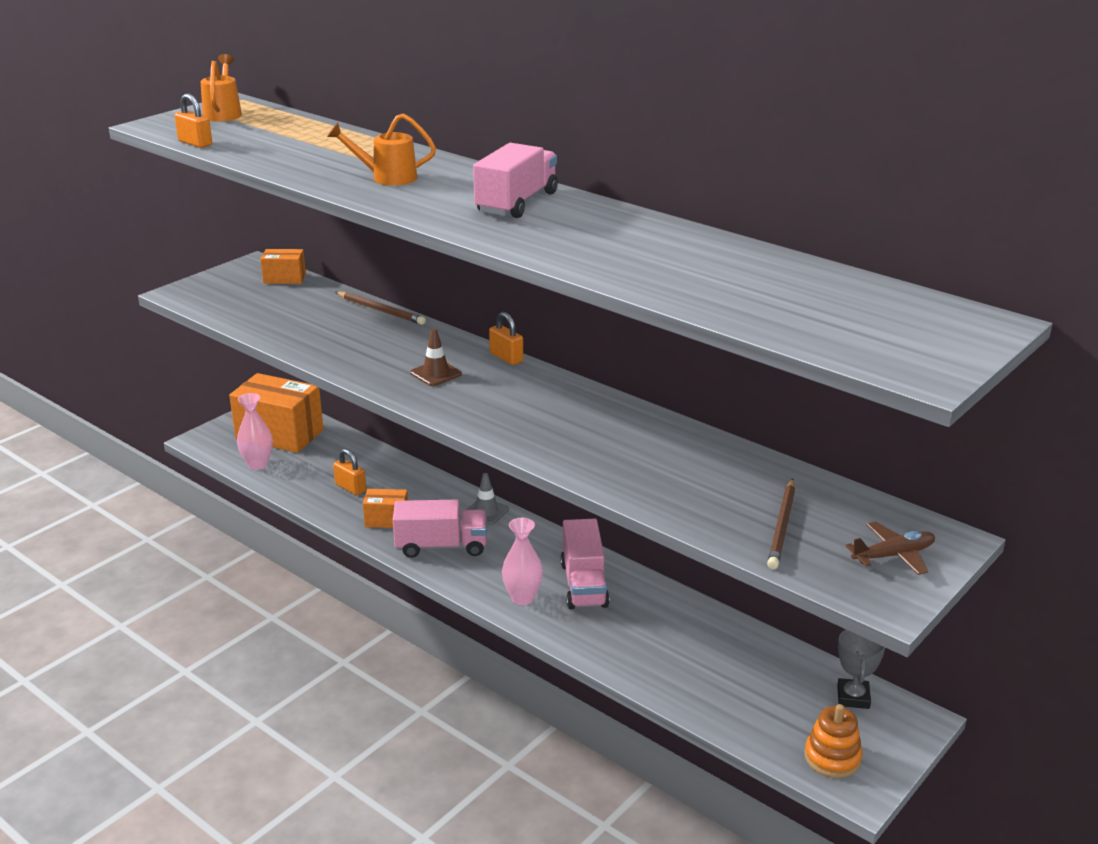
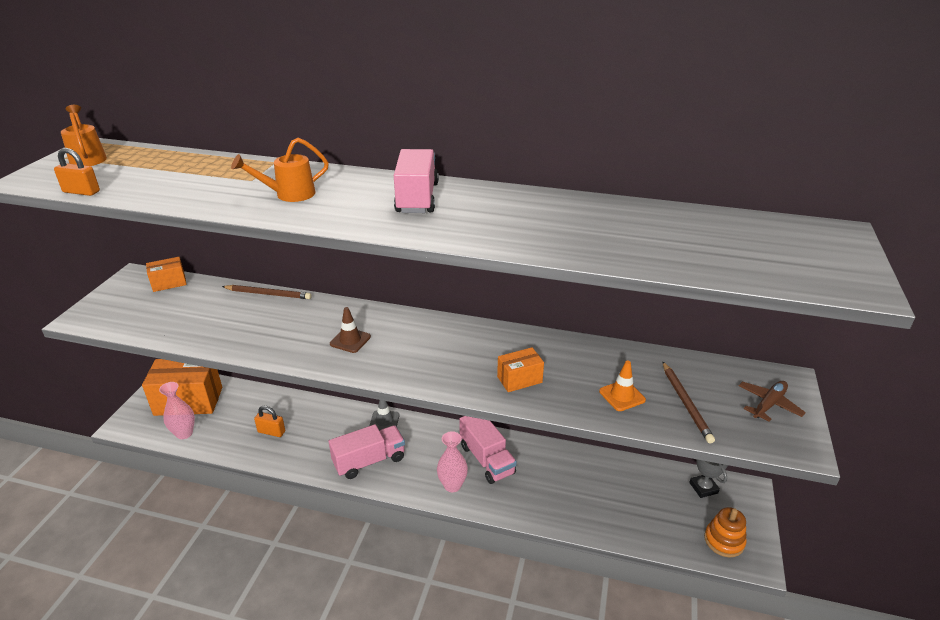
camera: 25 degrees left, 5 degrees up
(387, 520) = (315, 451): orange box -> orange box (519, 379)
(506, 357) = (393, 312): orange padlock -> none
(707, 499) = (622, 396): none -> orange traffic cone

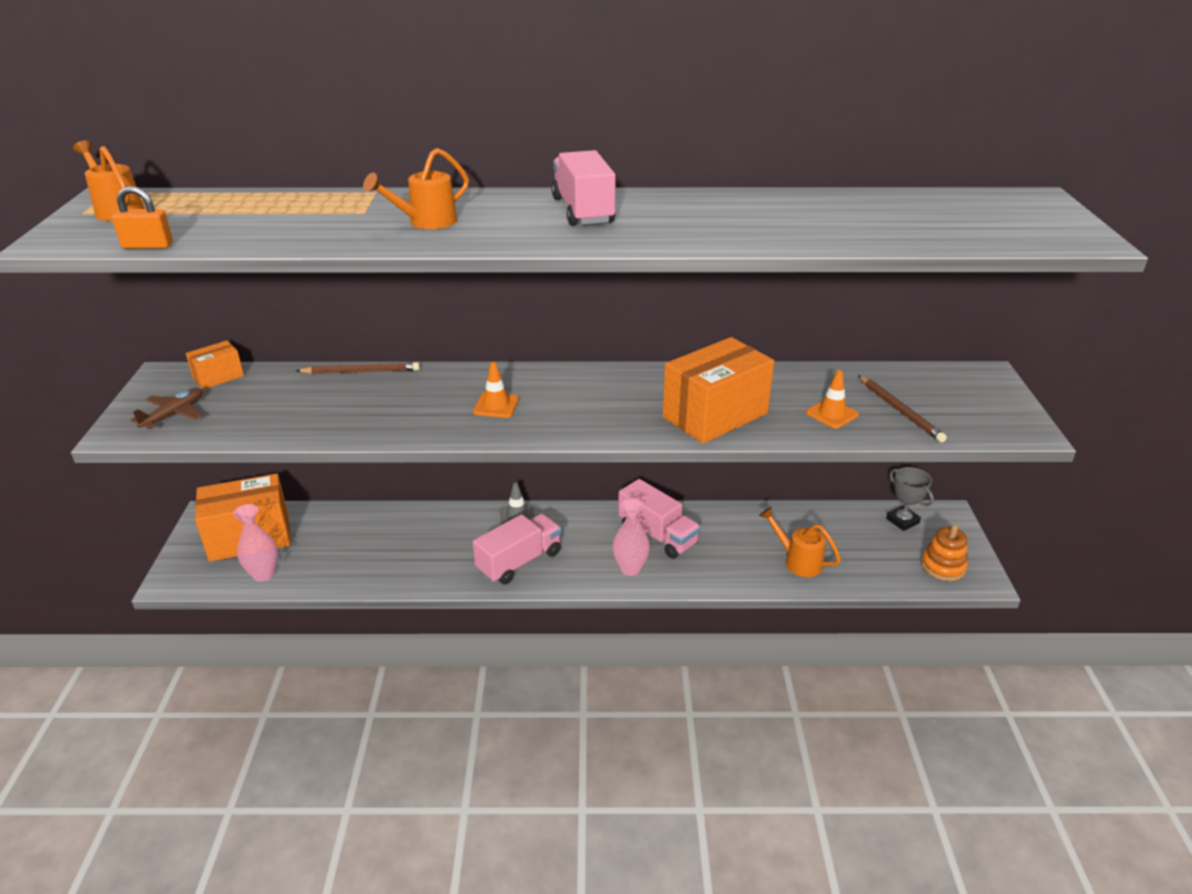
camera: 15 degrees left, 0 degrees up
(271, 432) = (379, 552): orange padlock -> none
(350, 340) = (496, 405): brown traffic cone -> orange traffic cone
(519, 379) = (715, 415): orange box -> orange box, size x2.00
(594, 508) = (798, 561): none -> orange watering can
(768, 404) = (981, 399): brown plane -> brown plane (174, 414)

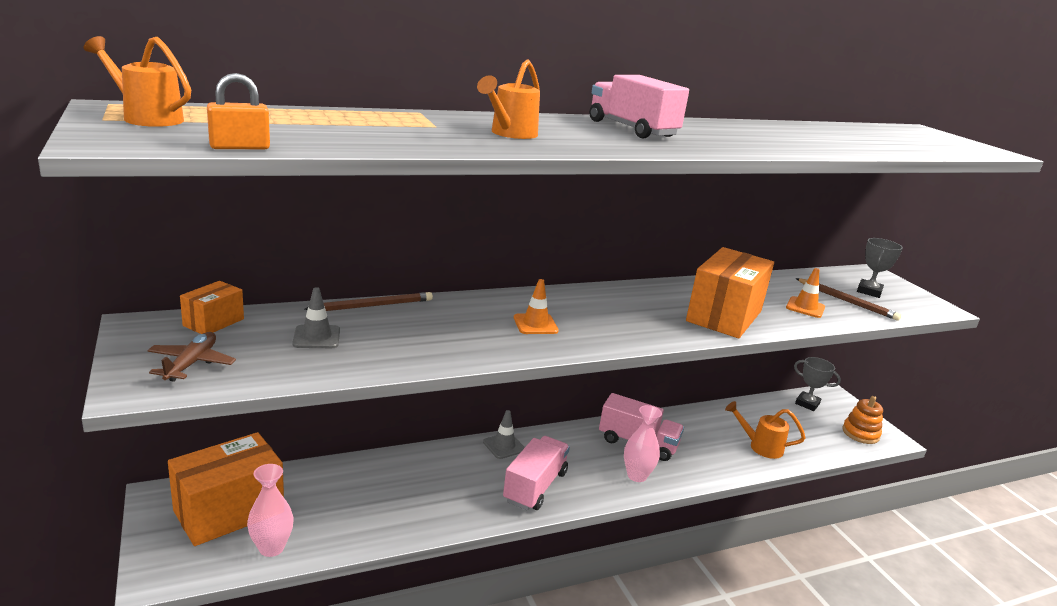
camera: 25 degrees left, 10 degrees down
(287, 399) = (316, 337): none -> grey traffic cone
(949, 400) = (869, 291): none -> grey trophy

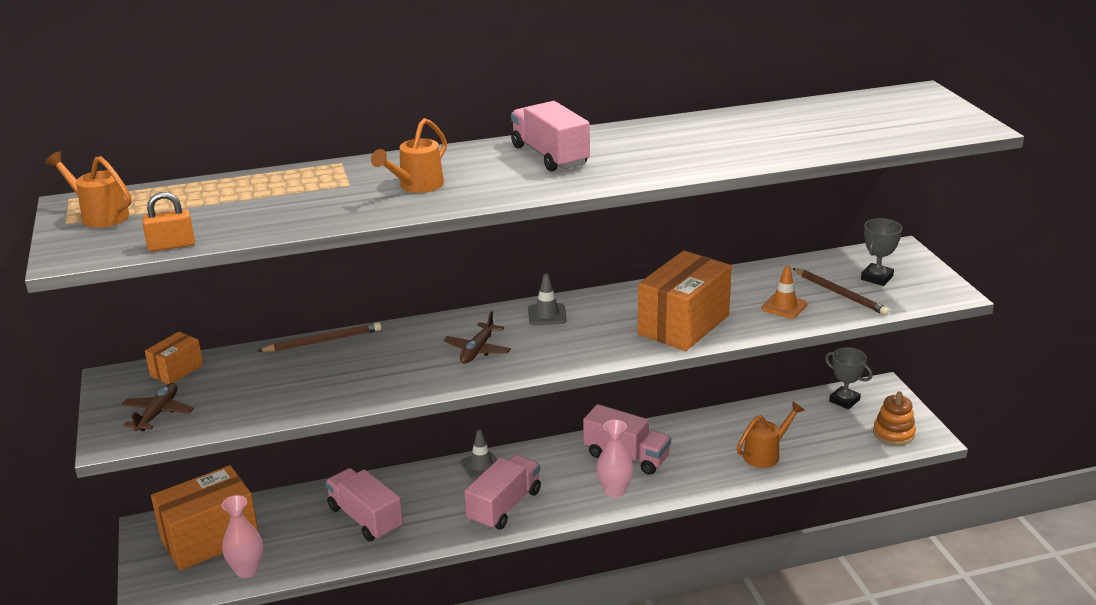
camera: 10 degrees right, 5 degrees up
(316, 337) = (266, 379): grey traffic cone -> grey traffic cone (547, 315)
(396, 494) = (365, 518): none -> pink truck
(535, 324) = (477, 350): orange traffic cone -> brown plane
(760, 446) = (765, 454): orange watering can -> orange watering can turned 120 degrees clockwise

